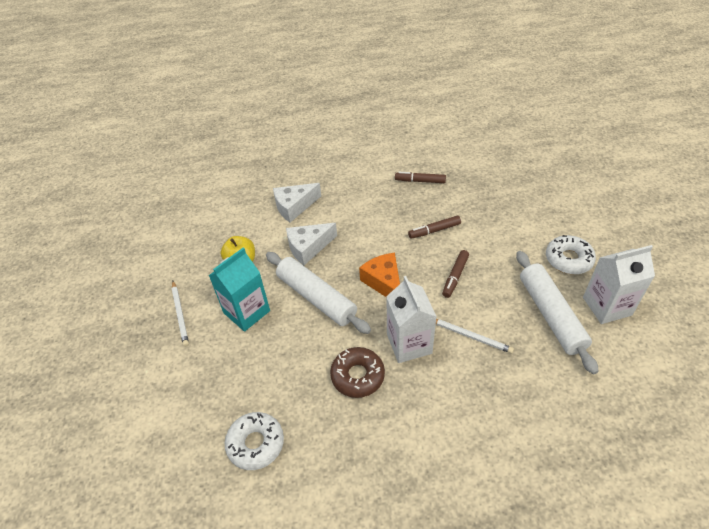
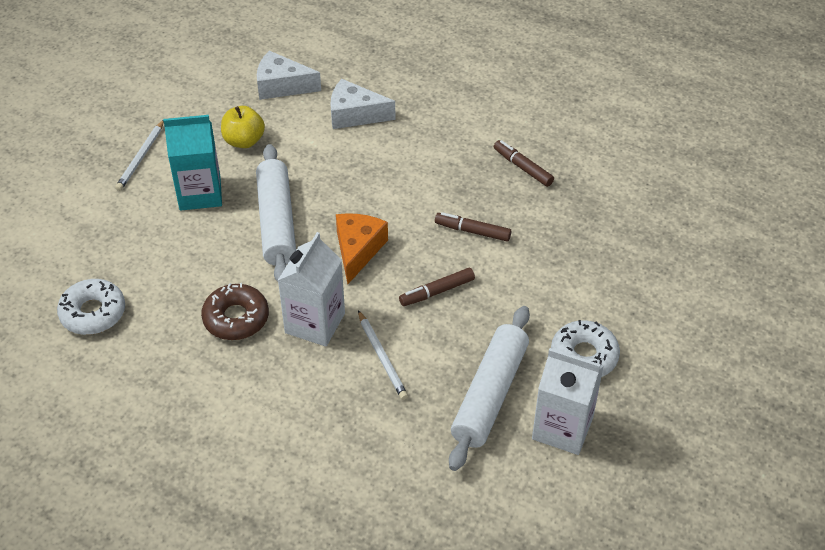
camera: 35 degrees right, 0 degrees up
(308, 247) = (322, 167): white cheese -> white cheese (282, 86)

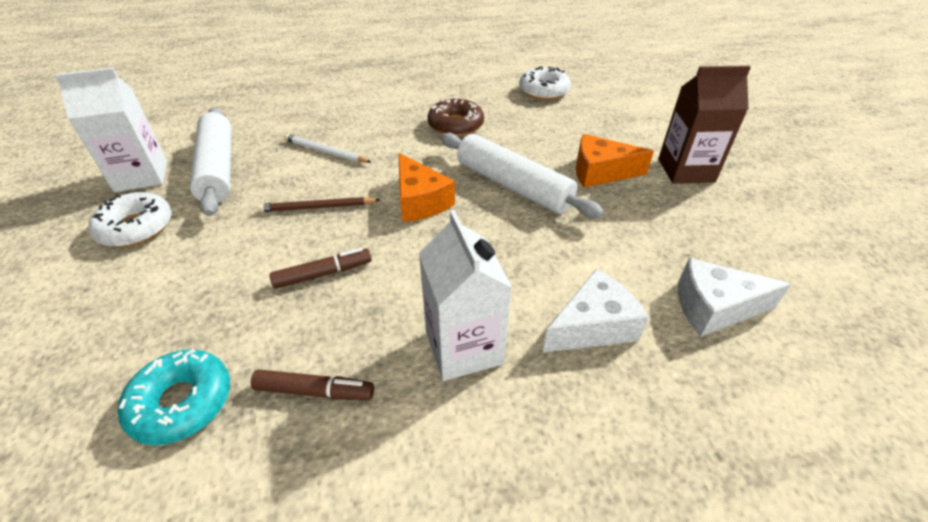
camera: 140 degrees right, 5 degrees down
(141, 157) = (686, 170): white pencil -> brown carton
(200, 193) = (600, 172): turquoise carton -> orange cheese
(244, 141) = (643, 228): yellow apple -> none
(282, 86) = (714, 308): white cheese -> white cheese turned 150 degrees counterclockwise
(315, 323) = (397, 146): white carton -> white carton (463, 347)
(437, 291) = (317, 207): brown marker -> brown pencil
(592, 200) = (182, 402): none -> turquoise donut

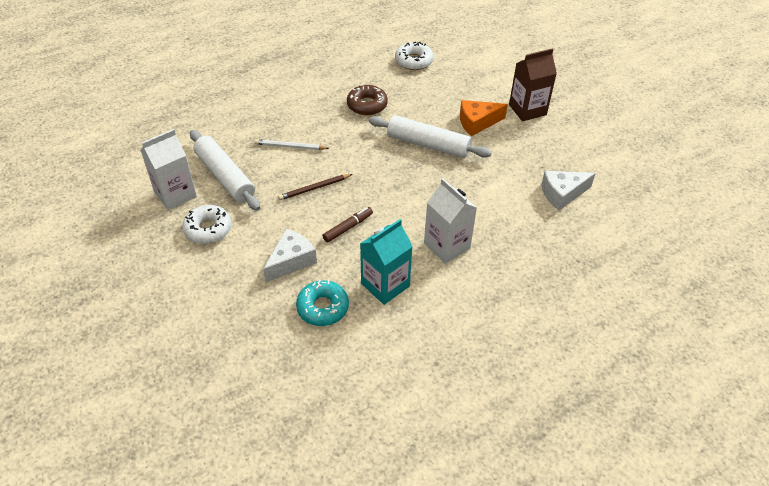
camera: 20 degrees left, 5 degrees up
(314, 391) = (385, 285): brown marker -> turquoise carton
(420, 201) = (376, 169): orange cheese -> none
(592, 326) = (506, 219): white cheese -> white cheese (291, 261)

